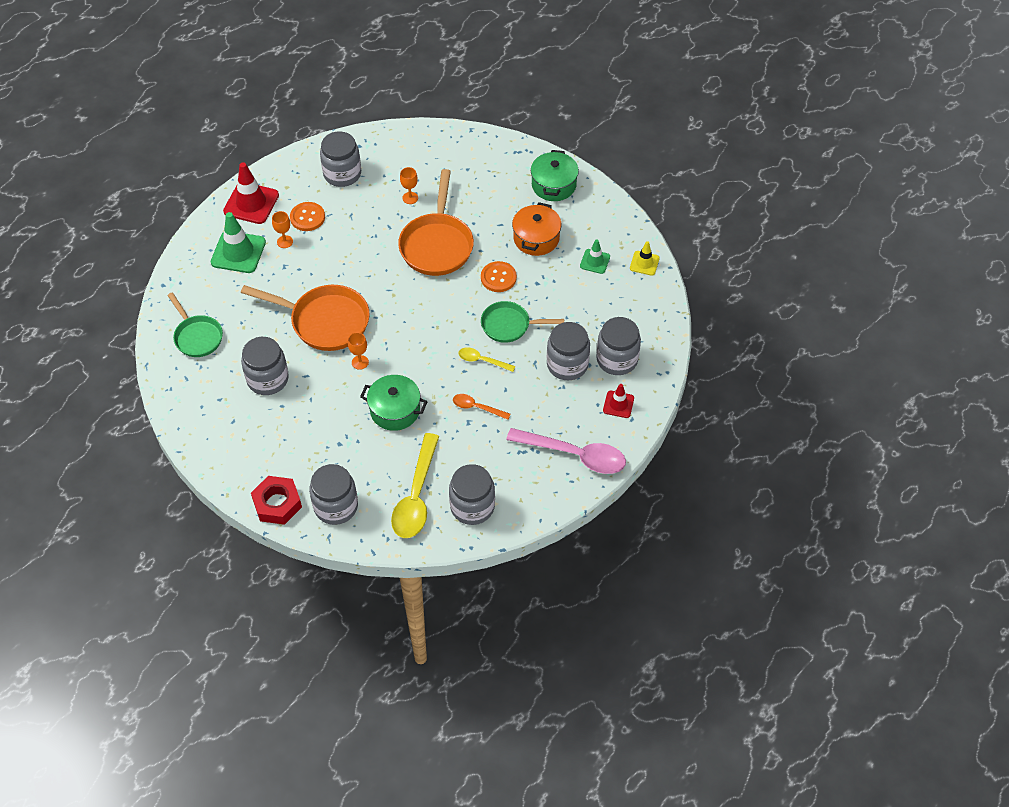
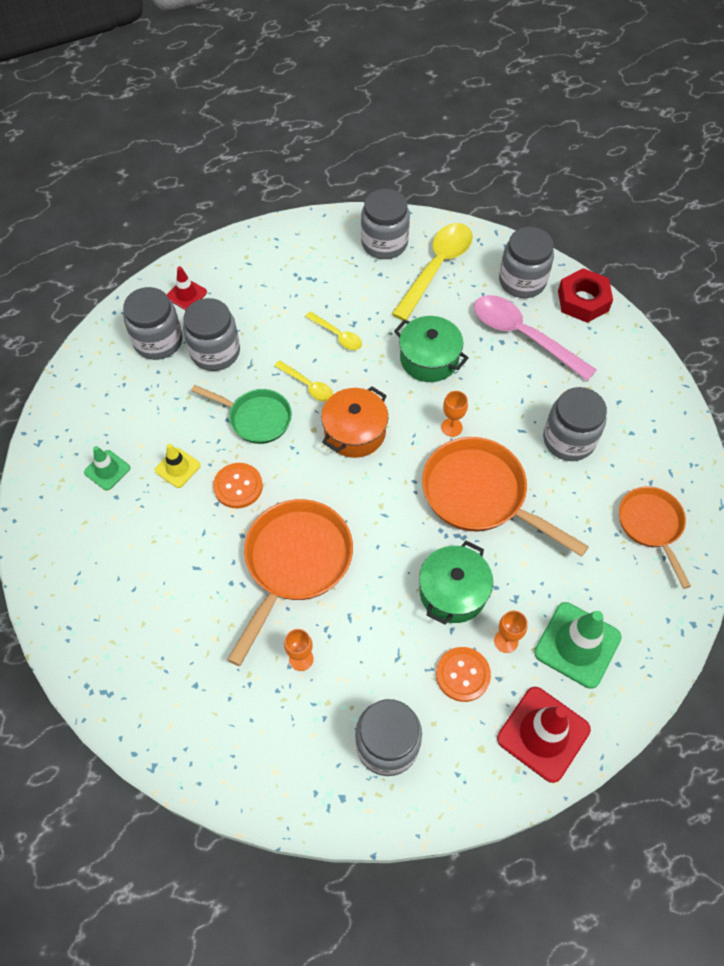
camera: 160 degrees left, 5 degrees up
(197, 336) = (651, 526): green pan -> orange pan
(477, 407) = (337, 335): orange spoon -> yellow spoon
(536, 238) = (161, 529): orange pot -> orange pot (355, 432)
(554, 185) = (89, 609): green pot -> green pot (452, 592)
(574, 455) = (260, 260): pink spoon -> pink spoon (523, 336)
(644, 263) = (50, 448): yellow traffic cone -> yellow traffic cone (177, 468)

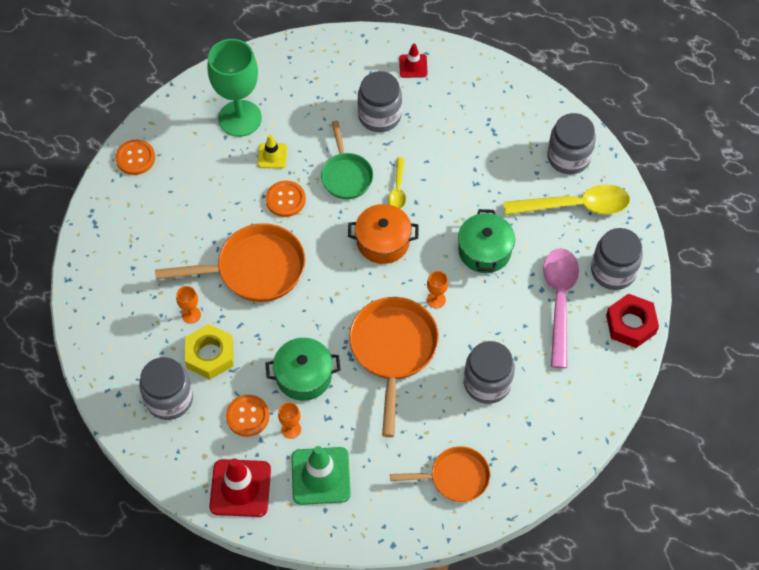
camera: 55 degrees right, 0 degrees up
(62, 599) = (135, 158): none -> orange button
(107, 470) = (240, 118): green traffic cone -> green goblet
(158, 341) = (360, 77): grey jar -> none
(337, 335) = (456, 180): yellow spoon -> none
(364, 669) = (210, 355): none -> yellow nut
(651, 526) = (454, 477): orange pan -> orange pan turned 45 degrees clockwise

